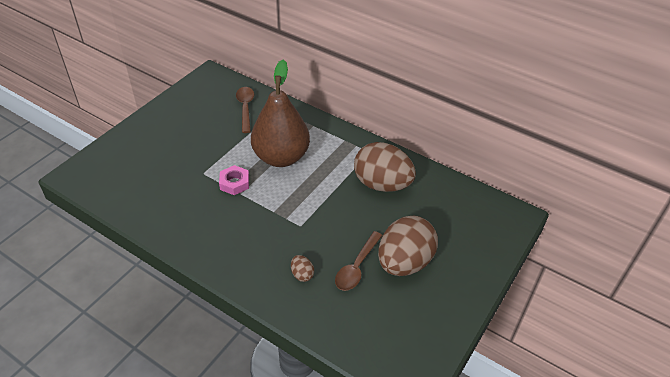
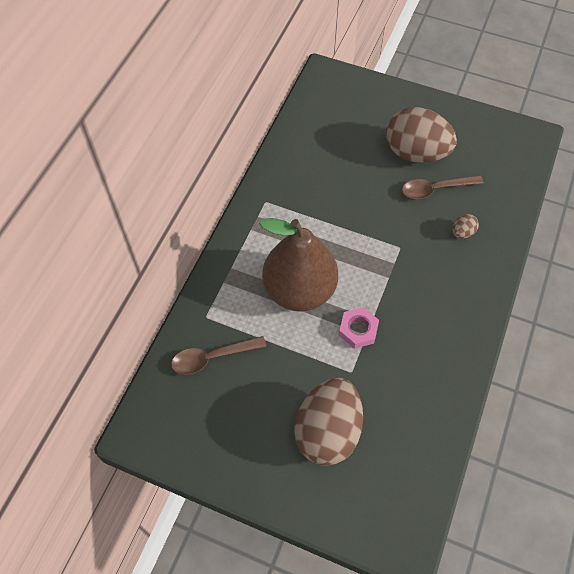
camera: 100 degrees left, 15 degrees up
(357, 267) = (435, 189): brown spoon -> brown spoon turned 150 degrees clockwise
(382, 184) = (316, 183): brown egg -> brown egg (328, 431)

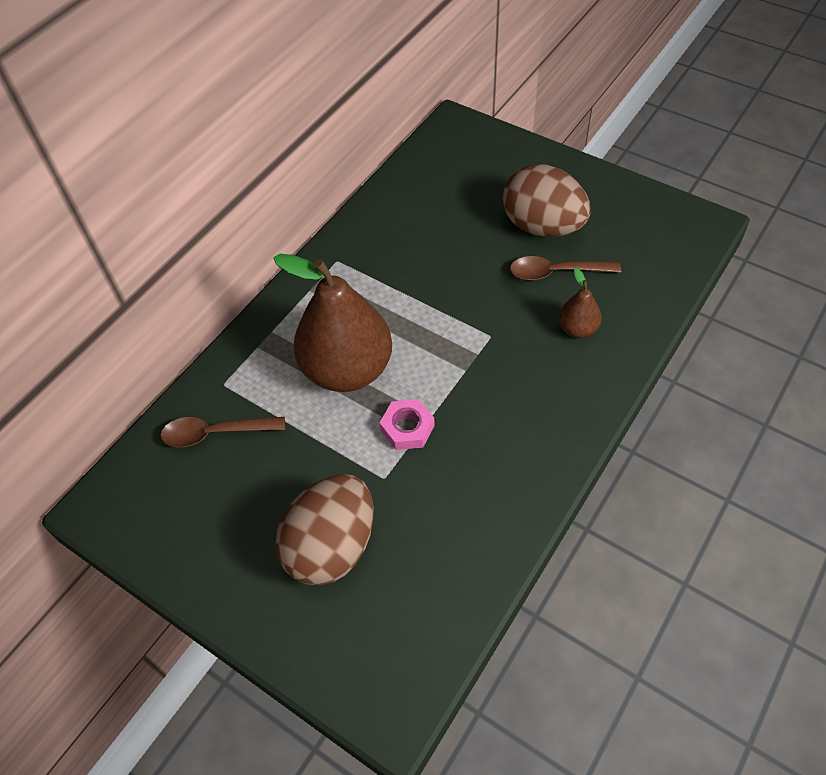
camera: 15 degrees right, 5 degrees down
(462, 232) = (577, 329): brown egg -> brown pear

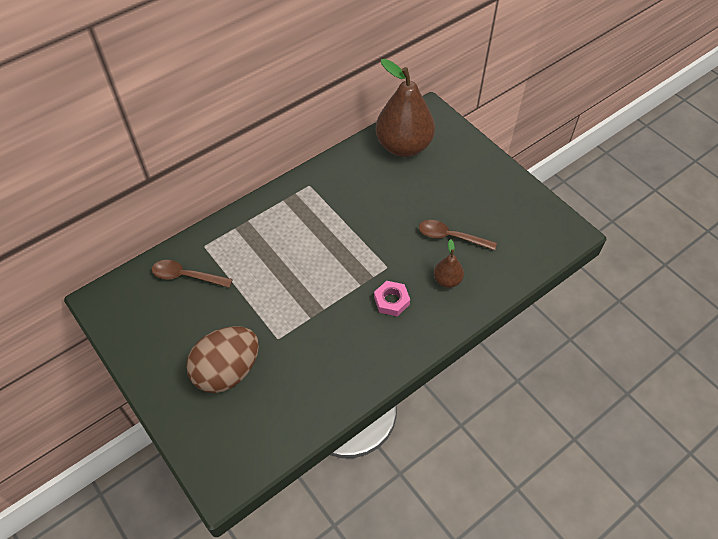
camera: 15 degrees right, 0 degrees up
(347, 369) = (285, 260): brown pear -> brown pear (403, 146)
(407, 428) = (306, 311): pink nut -> pink nut (391, 301)
(542, 226) = (456, 202): brown egg -> none

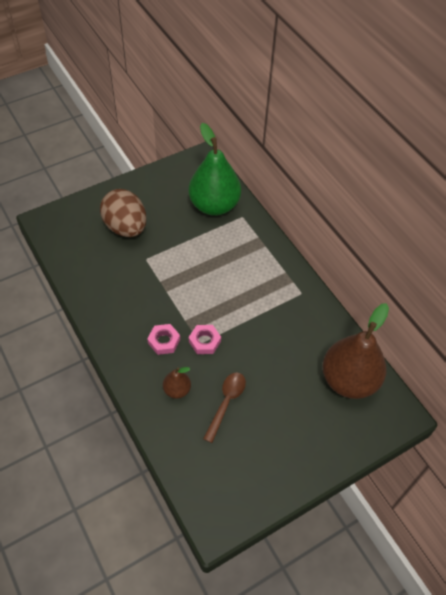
camera: 95 degrees right, 0 degrees up
(186, 276) = (214, 205): brown spoon -> green pear
(384, 263) = (204, 341): none -> pink nut

